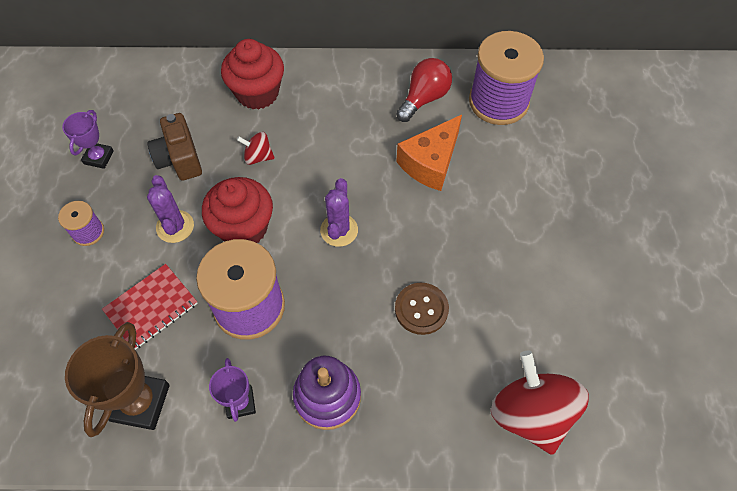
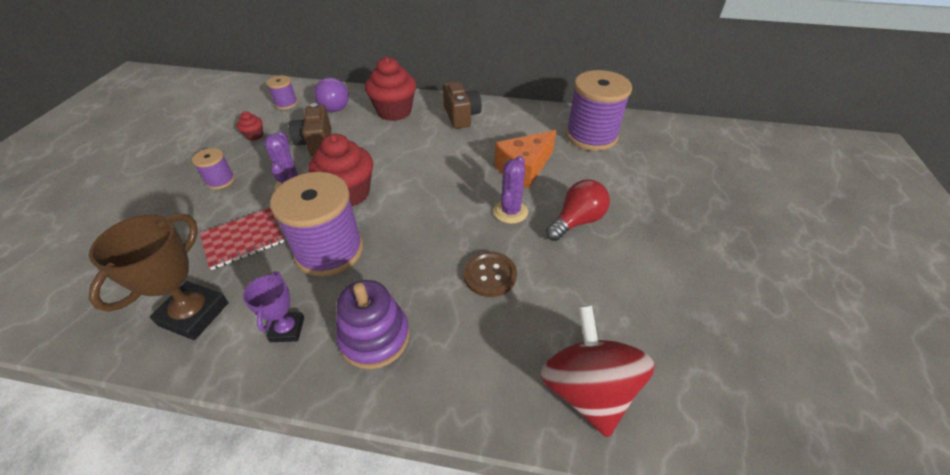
camera: 10 degrees right, 15 degrees down
(98, 157) = (254, 136): purple trophy -> red cupcake
(116, 98) = (286, 103): none -> purple spool
(180, 92) = (335, 105): none -> purple light bulb
(258, 157) = (379, 149): red spinning top -> none
(339, 230) = (430, 205): purple cactus -> purple cactus (510, 211)
(341, 90) = (461, 116): none -> brown camera
(424, 98) = (528, 128): red light bulb -> red light bulb (577, 221)

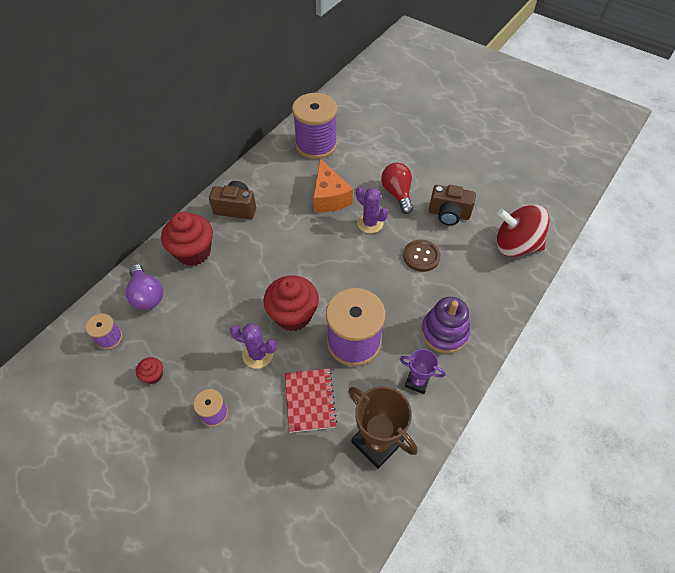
camera: 65 degrees left, 10 degrees up
(316, 143) = (204, 324): brown camera -> brown camera (448, 214)
(335, 105) = (147, 295): purple light bulb -> purple light bulb turned 45 degrees clockwise

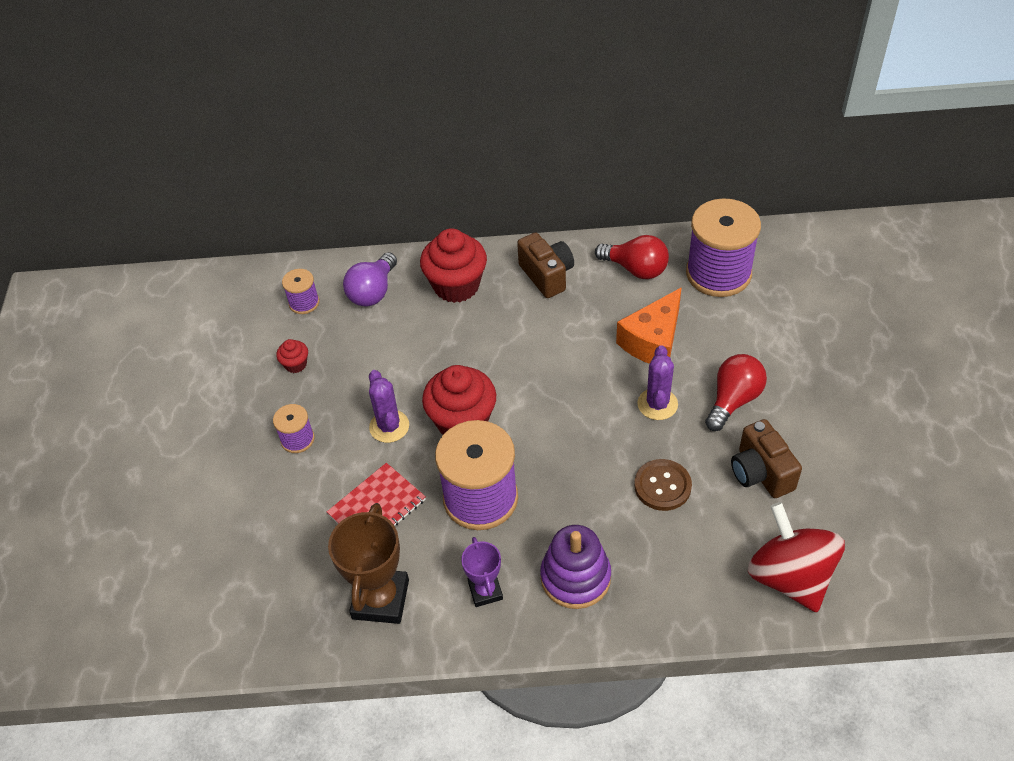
camera: 55 degrees right, 5 degrees down
(276, 171) = (635, 269): none -> red light bulb

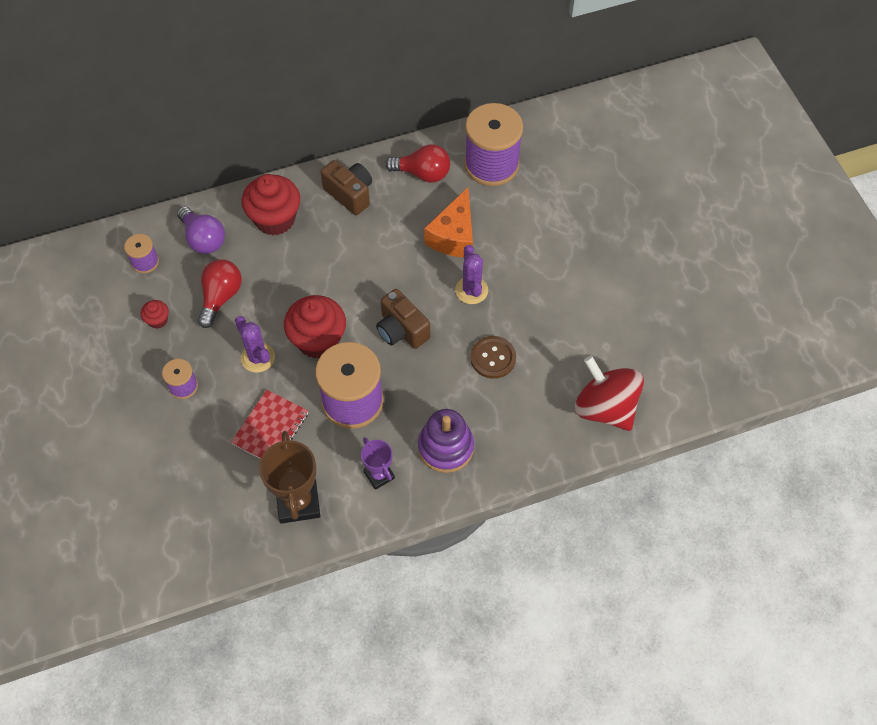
camera: 20 degrees left, 10 degrees up
(373, 292) = (203, 239): purple light bulb -> purple light bulb turned 45 degrees counterclockwise
(733, 400) = (530, 274): red light bulb -> red light bulb (221, 297)
(760, 473) = (565, 330): brown camera -> brown camera (401, 330)

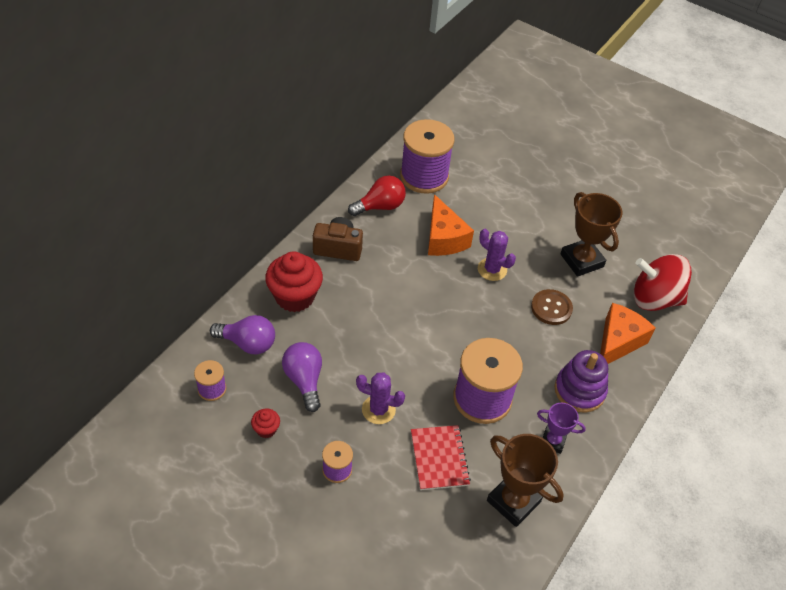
camera: 40 degrees left, 10 degrees down
(221, 297) = (304, 380): red light bulb -> purple light bulb
(318, 340) = (413, 368): red cupcake -> none
(401, 330) = (469, 325): brown camera -> none
(526, 426) = (618, 342): none -> orange cheese
(568, 330) = (581, 260): none -> brown trophy

